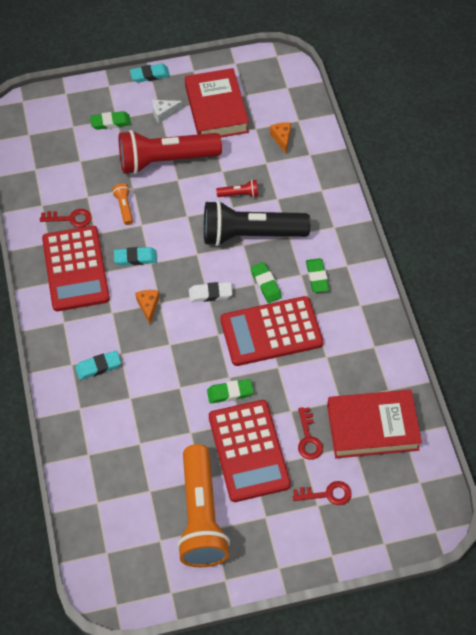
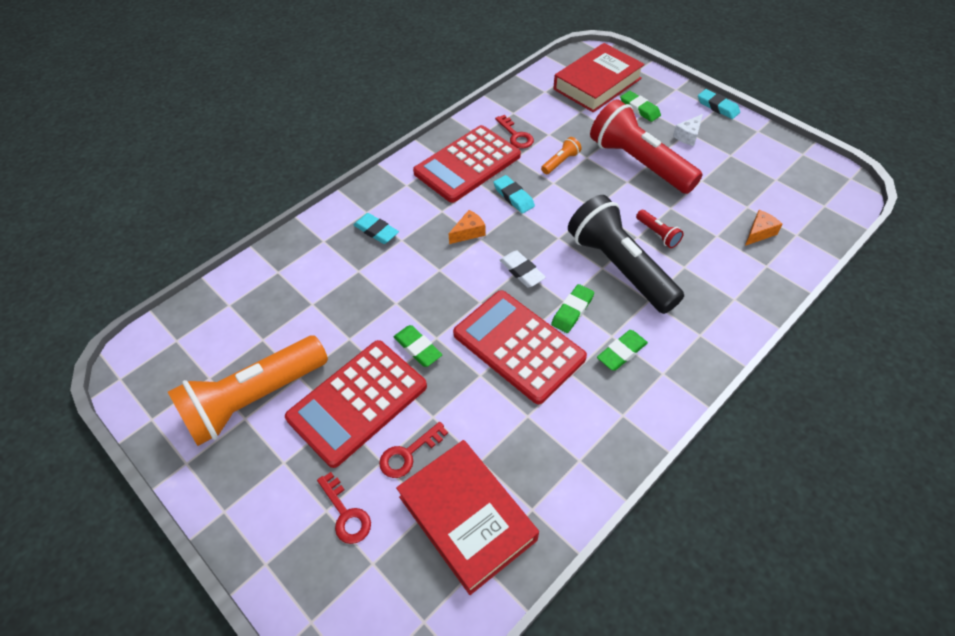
camera: 60 degrees right, 5 degrees down
(164, 113) = (688, 136): white cheese -> white cheese turned 90 degrees counterclockwise
(216, 109) = (735, 168): red book -> red book (597, 84)

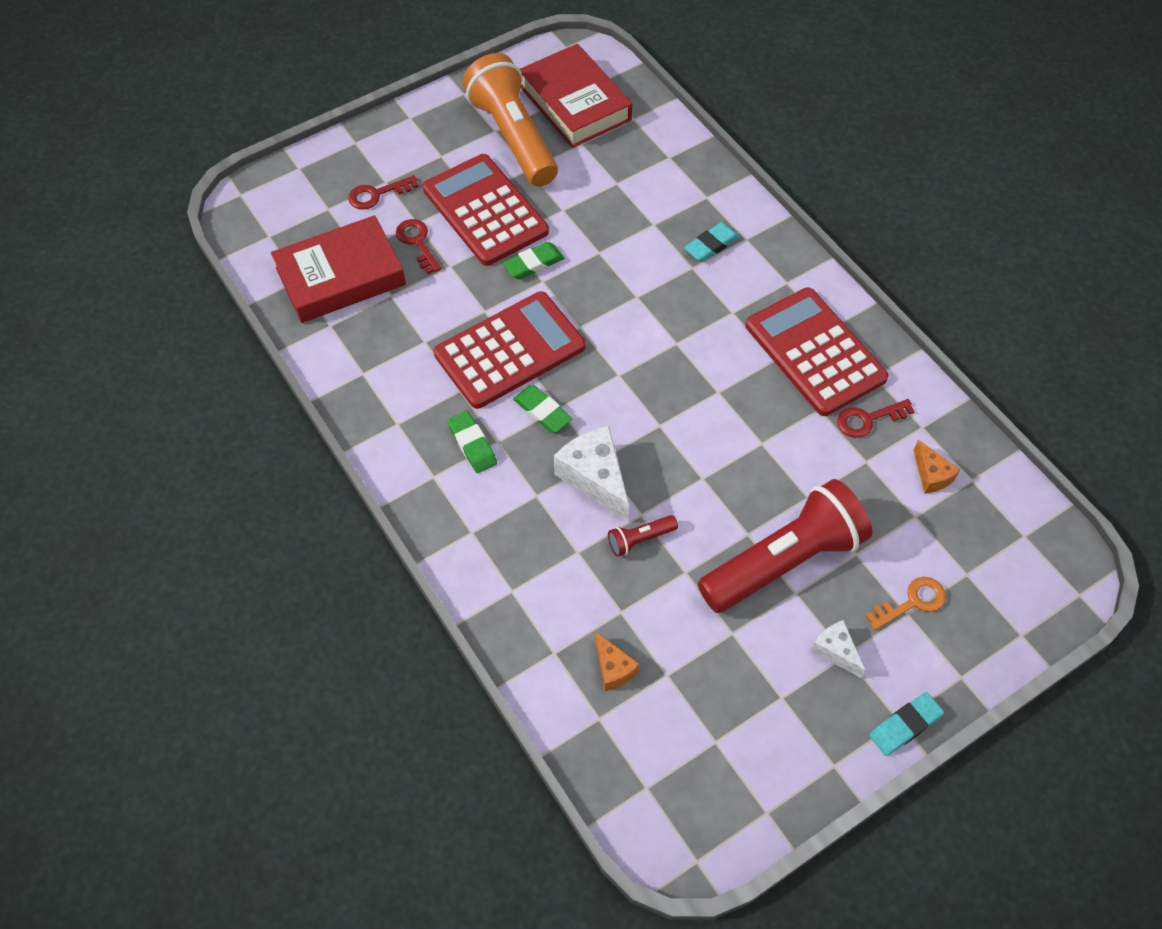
camera: 100 degrees right, 5 degrees up
(468, 232) = (689, 333): orange cheese -> orange cheese (931, 475)
(513, 197) = (742, 392): turquoise eraser -> none
(522, 271) = (614, 375): white eraser -> none
(560, 162) = (802, 461): orange flashlight -> none
(597, 84) = (985, 559): red book -> red book (575, 103)
(619, 267) = (595, 478): black flashlight -> white cheese
(639, 109) = (912, 602): green eraser -> orange key

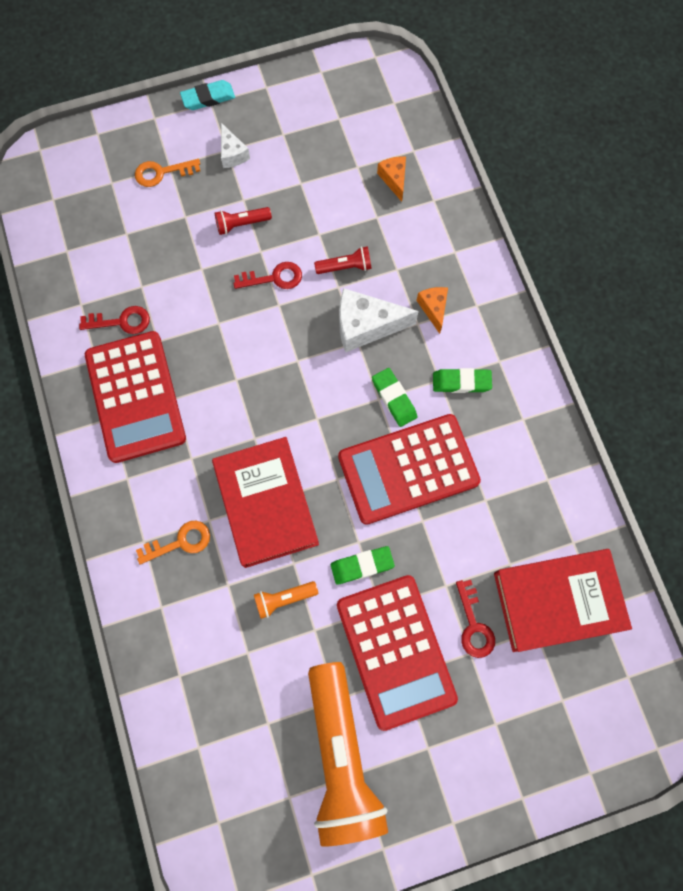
camera: 165 degrees left, 15 degrees up
(377, 194) = (507, 706): red key -> red key (274, 278)
(472, 444) = (461, 382): green eraser -> green eraser turned 75 degrees counterclockwise
(575, 103) = (257, 792): red book -> red book (266, 504)
(595, 478) = (366, 326): white cheese -> white cheese turned 105 degrees clockwise
(598, 225) = (284, 599): none -> orange flashlight
(711, 245) = (180, 542): turquoise eraser -> orange key
(784, 560) = (241, 224): red flashlight -> red flashlight, size x0.40
(931, 475) = (96, 262): orange cheese -> orange cheese (433, 309)

